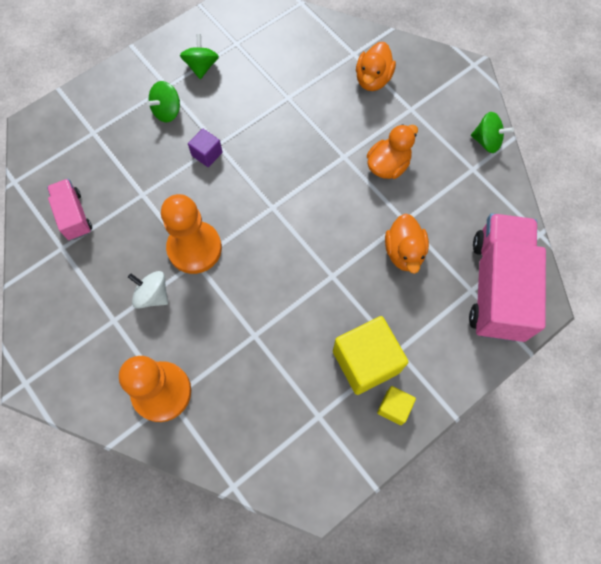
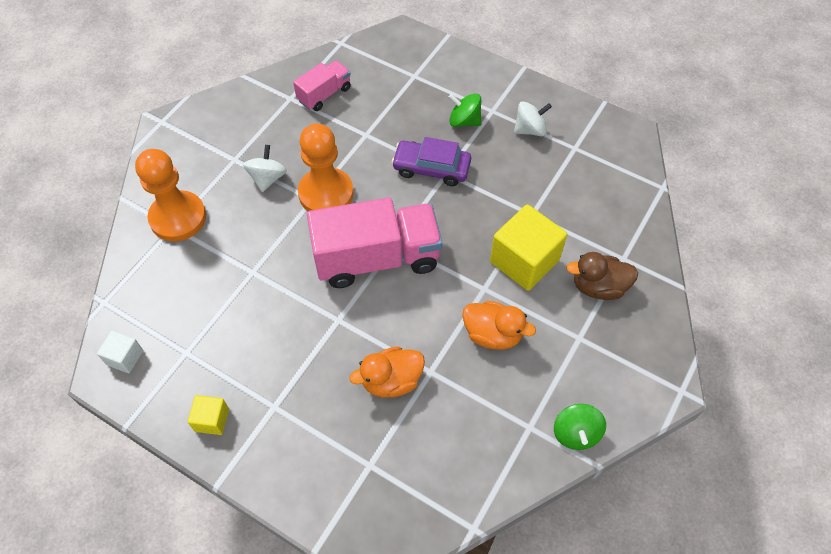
camera: 70 degrees right, 10 degrees down
(201, 67) = (530, 129): green spinning top -> white spinning top
(207, 154) = (431, 168): purple cube -> purple car
(304, 476) = (125, 357): none -> white cube
(366, 361) = (254, 379): yellow cube -> yellow cube (524, 261)
(373, 79) = (598, 287): orange duck -> brown duck
(497, 287) = (384, 493): pink truck -> pink truck (377, 258)

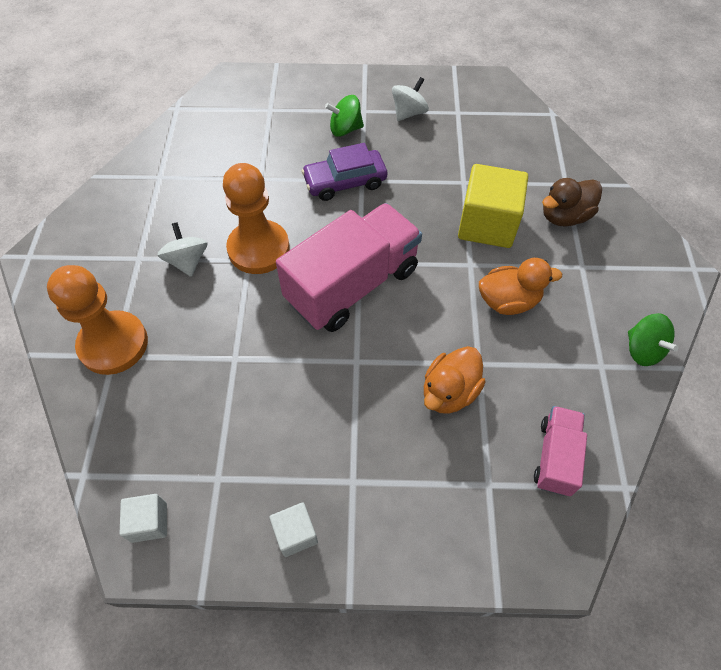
camera: 30 degrees left, 0 degrees up
(212, 420) = (295, 533): yellow cube -> white cube
(324, 94) = (192, 160): pink truck -> pink truck (555, 457)

